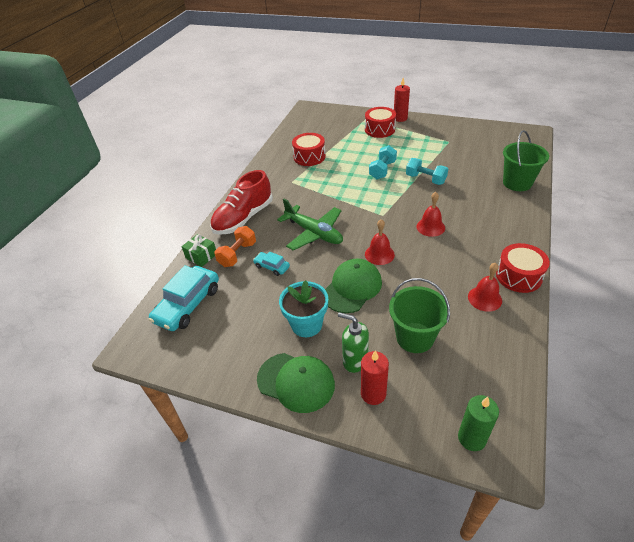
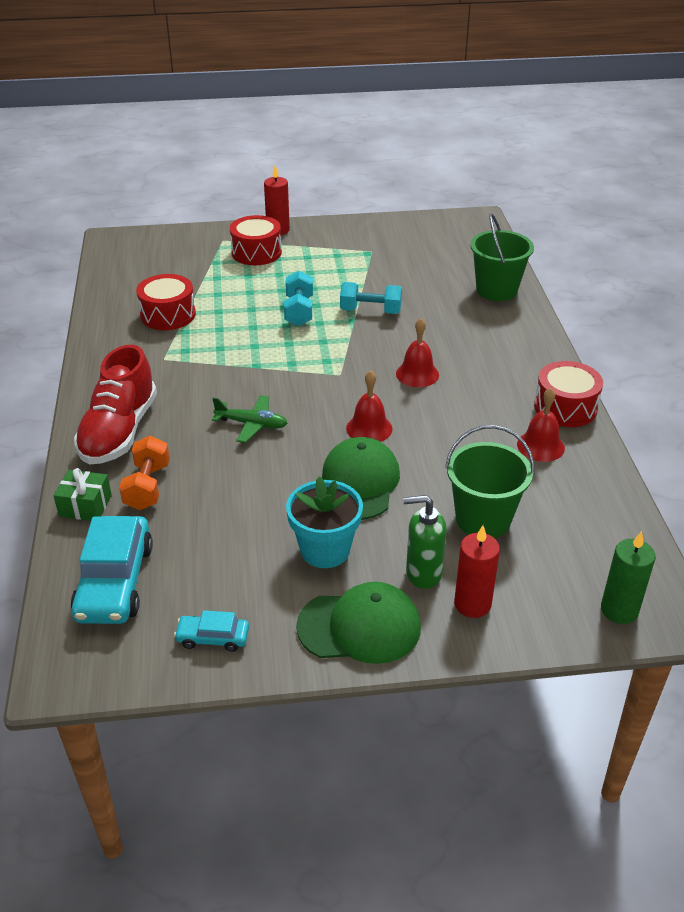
camera: 30 degrees left, 5 degrees down
(272, 267) = (217, 488): turquoise car -> turquoise car (213, 638)
(314, 233) = (252, 424): green plane -> green plane, size x0.62

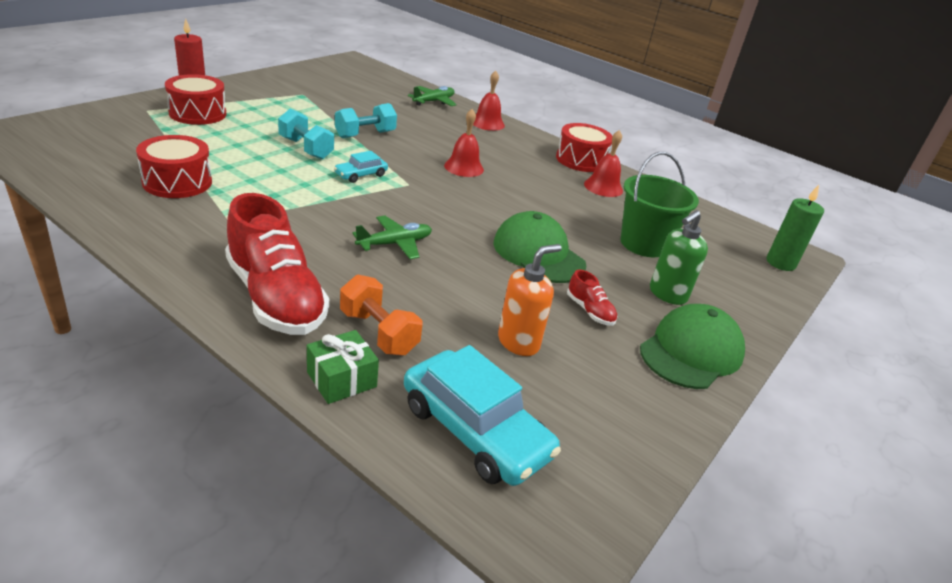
camera: 50 degrees left, 5 degrees down
(213, 638) = (621, 424): turquoise car -> turquoise car (361, 175)
(230, 543) = (519, 342): none -> orange soap dispenser
(325, 550) = (590, 311): turquoise flower pot -> red shoe
(369, 428) = (487, 214): red bell -> red bell (487, 123)
(472, 604) = (720, 299): red candle -> none
(496, 290) = (433, 101): green bucket -> green plane

